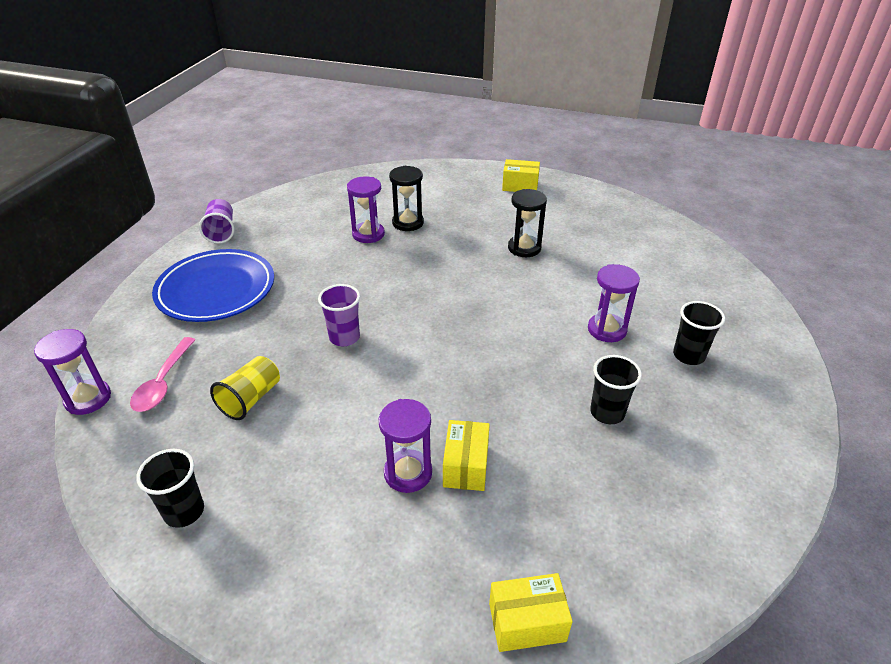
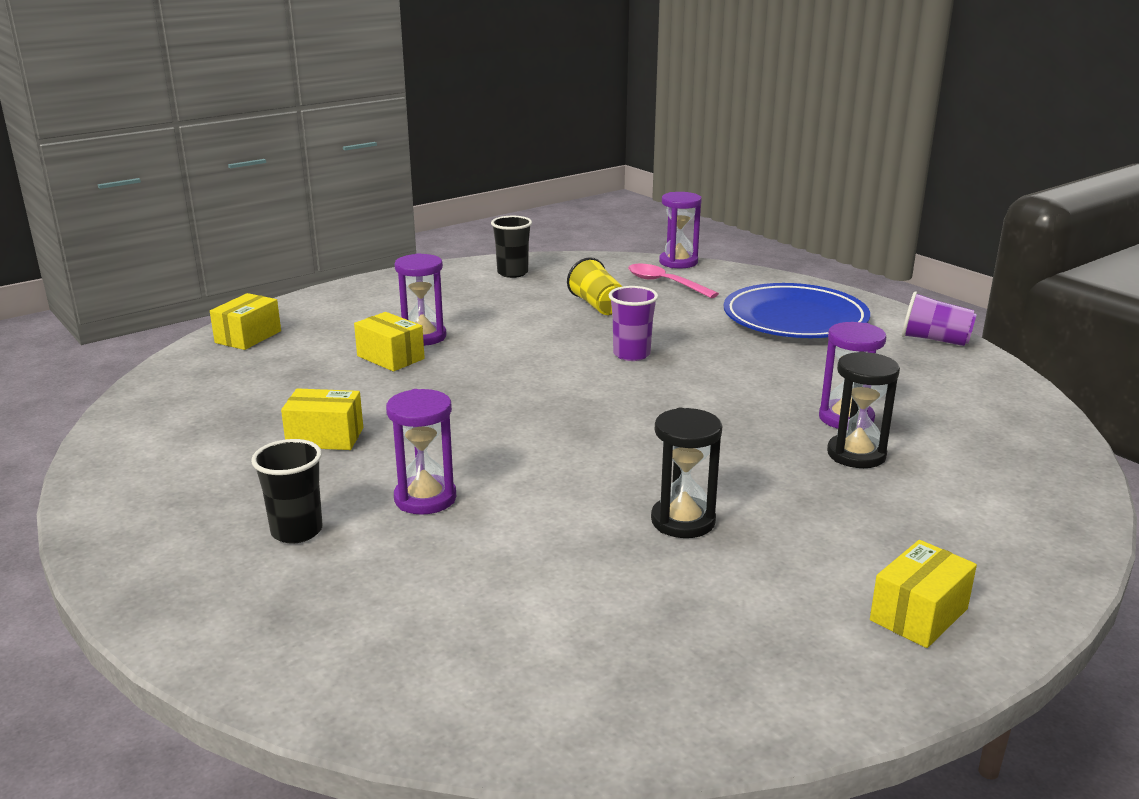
camera: 125 degrees right, 15 degrees down
(607, 413) = (325, 437): black cup -> yellow box

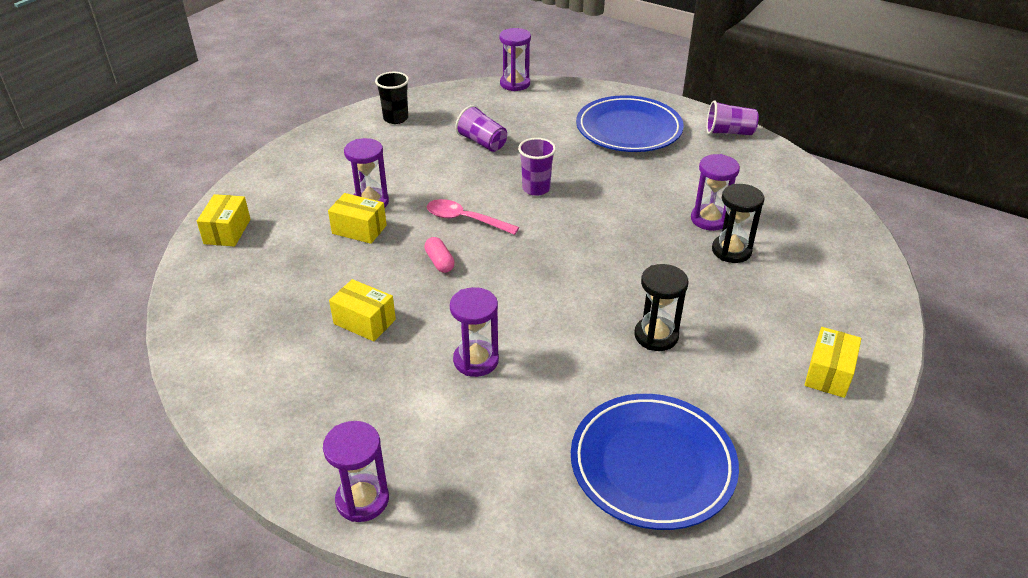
camera: 20 degrees left, 15 degrees up
(173, 602) = (362, 500): none -> purple hourglass
(297, 531) = (405, 414): black cup -> none
(325, 437) = (364, 322): yellow box -> yellow box turned 45 degrees clockwise
(458, 400) = (439, 262): none -> pink capsule
(573, 657) = (652, 464): none -> blue plate
(597, 305) = (482, 142): yellow cup -> purple cup
(665, 283) = (518, 109): pink spoon -> pink spoon (465, 219)

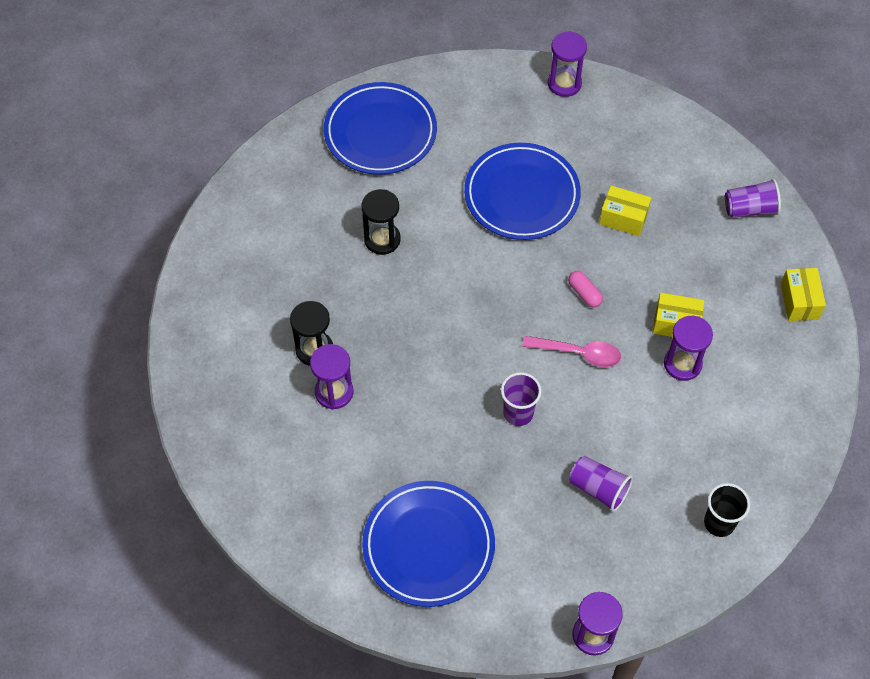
camera: 170 degrees right, 20 degrees up
(476, 360) = (521, 195): purple hourglass -> blue plate
(729, 132) = (305, 559): purple cup -> purple cup (750, 209)
(828, 373) = (247, 223): yellow box -> none

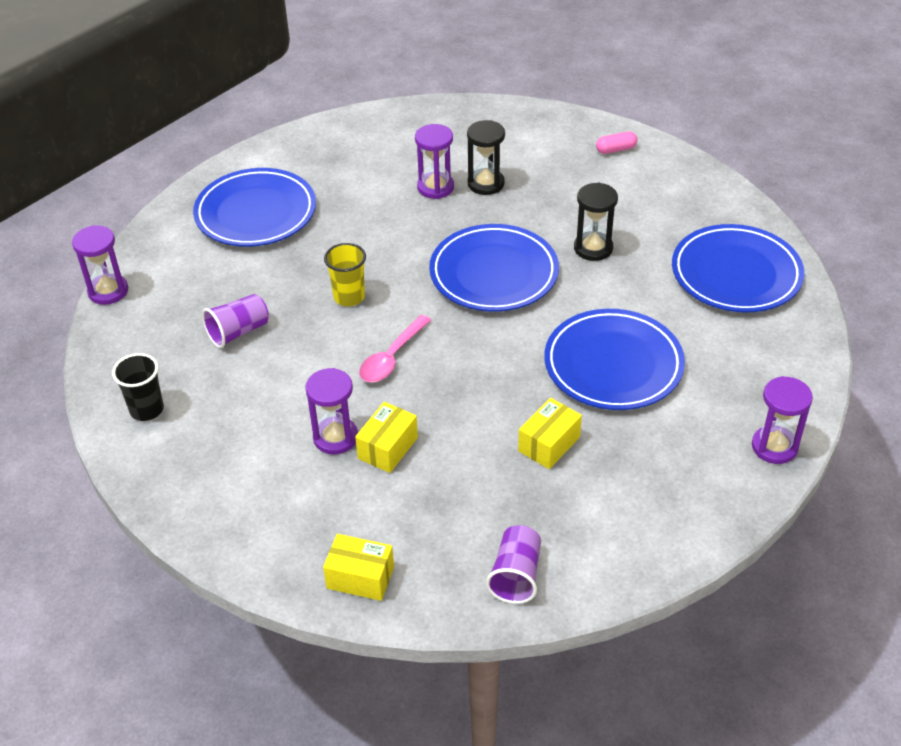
camera: 110 degrees right, 15 degrees down
(443, 307) = (494, 273): none -> blue plate
(518, 413) = (349, 297): purple cup -> yellow cup
(584, 293) = (462, 382): pink capsule -> pink capsule (616, 149)

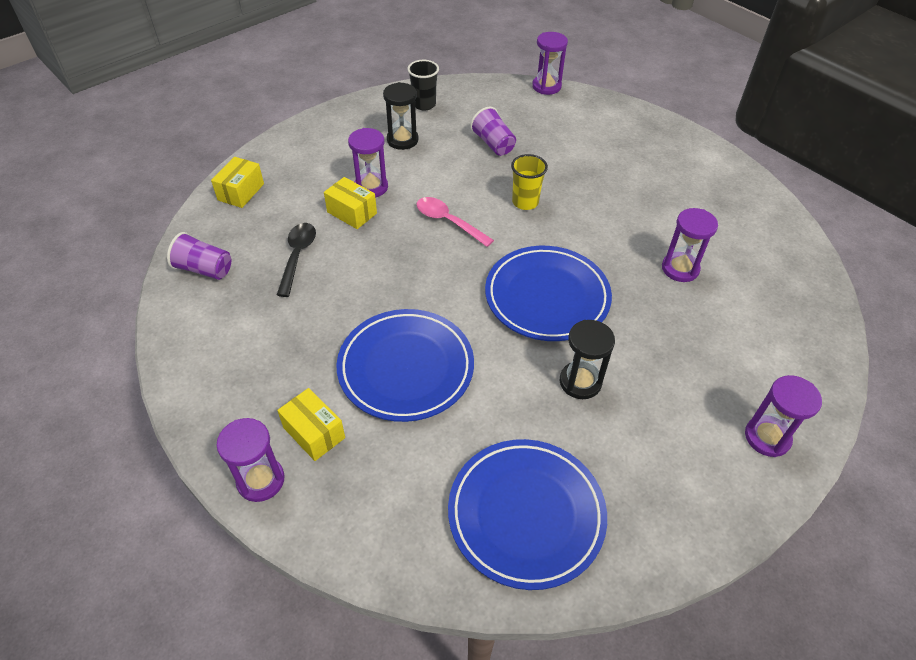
camera: 95 degrees right, 5 degrees up
(256, 213) = (637, 155): blue plate -> none
(475, 485) = (297, 256): none -> black spoon
(486, 184) = (689, 307): black hourglass -> black hourglass (402, 140)
(549, 444) = (324, 306): yellow box -> yellow box (314, 433)
(616, 149) = (767, 437): pink capsule -> purple hourglass

